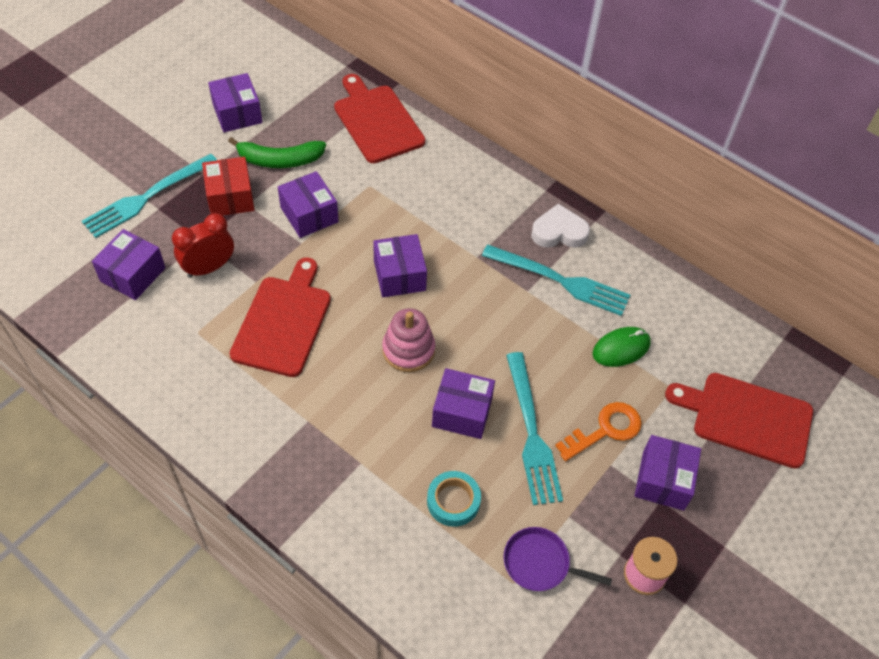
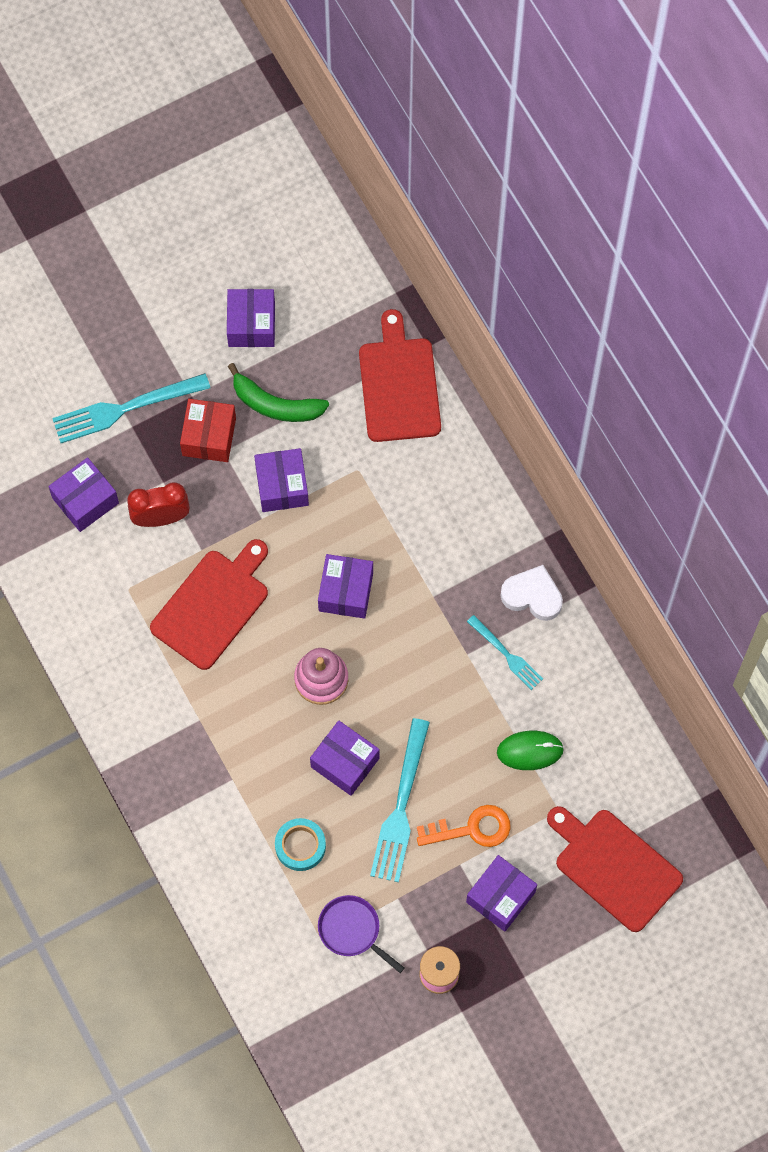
camera: 25 degrees right, 15 degrees up
(561, 281) = (507, 655): turquoise fork -> turquoise fork, size x0.58

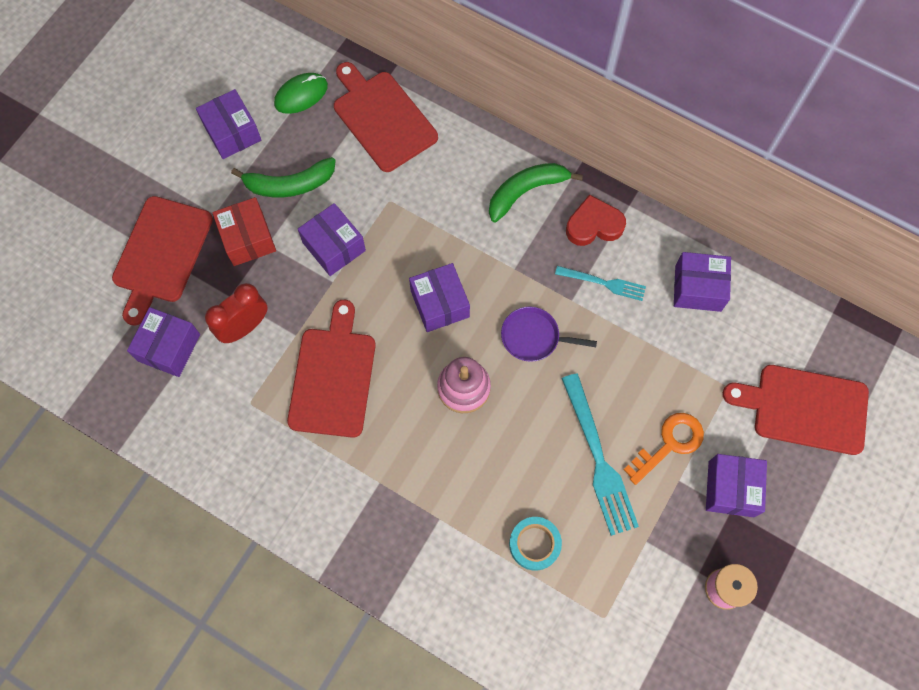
camera: 30 degrees left, 0 degrees up
(124, 409) = (161, 254): turquoise fork -> red cutting board
(345, 762) = (527, 448): purple box -> purple box (698, 288)
(352, 930) = (626, 594): purple pan -> purple pan (533, 337)
(489, 529) = (526, 191): none -> green banana
(530, 751) = (673, 351): green mouse -> green mouse (301, 95)
(532, 595) = (594, 225): white heart -> red heart

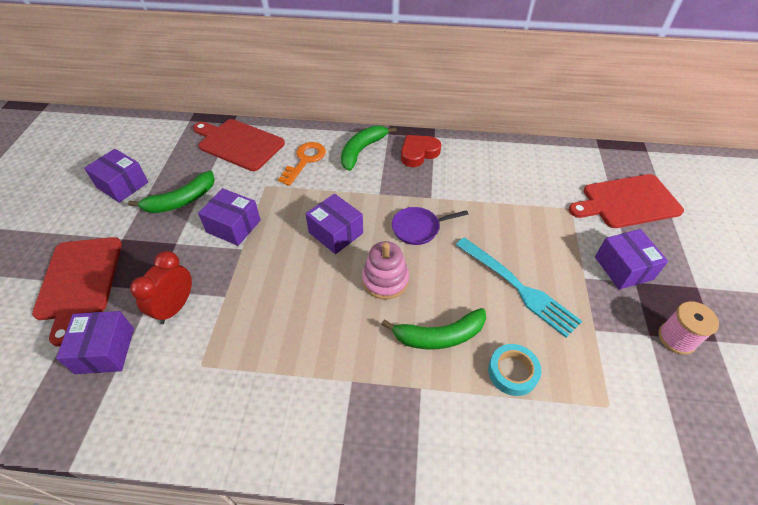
camera: 25 degrees left, 20 degrees down
(248, 239) = (157, 245): red box -> none
(301, 95) = (171, 149): green mouse -> none
(333, 377) = (271, 314): red cutting board -> none
(485, 475) = (439, 336): none -> green banana
(604, 283) = (446, 181): turquoise fork -> none
(669, 444) = (560, 257): orange key -> orange key (305, 160)
(698, 288) = (509, 163): purple box -> none

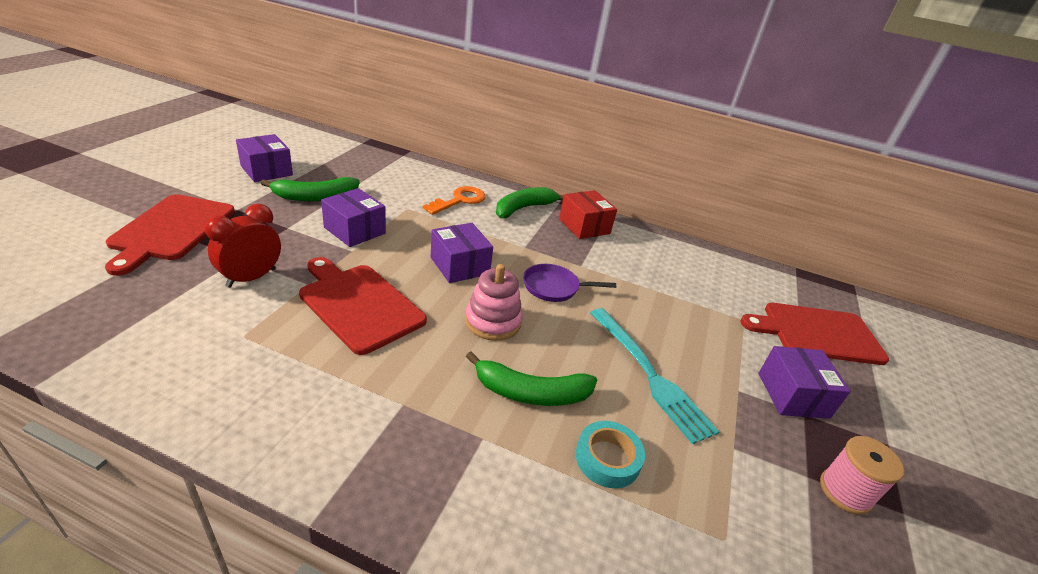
camera: 10 degrees right, 15 degrees down
(105, 350) = (154, 292): purple box -> none
(239, 144) = (400, 171): red cutting board -> red cutting board (359, 304)
(418, 153) = (584, 226): red heart -> red box

